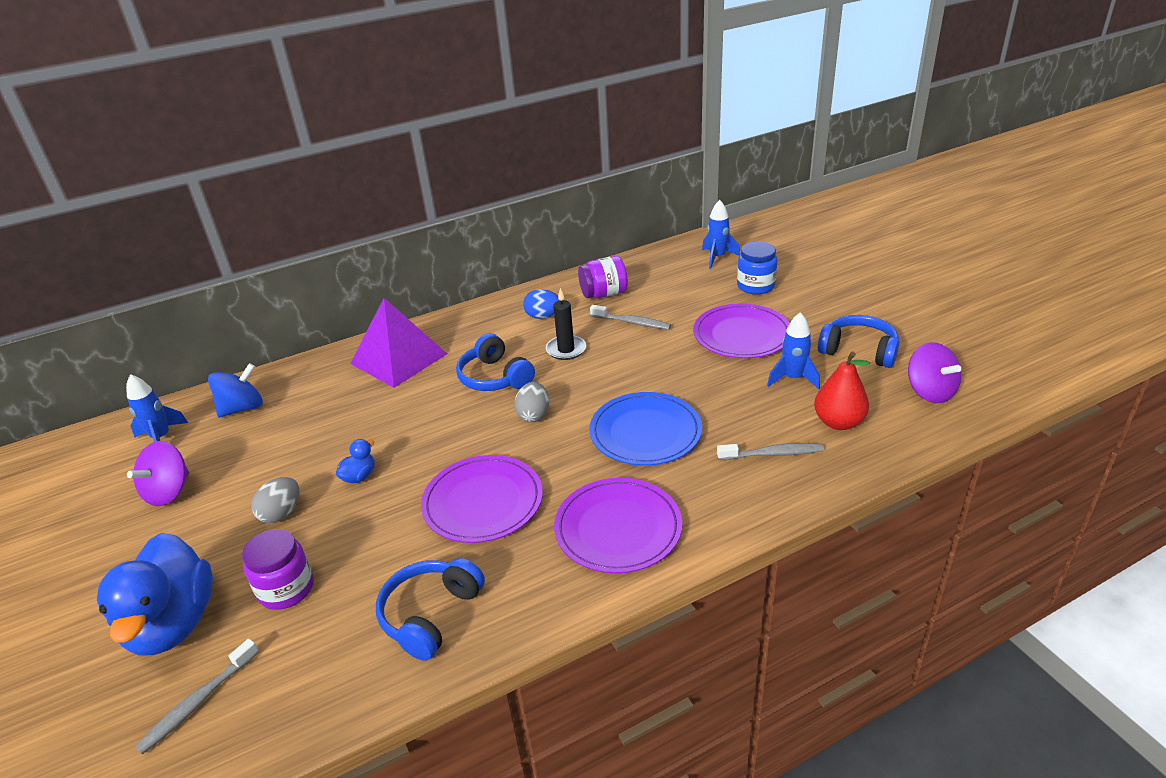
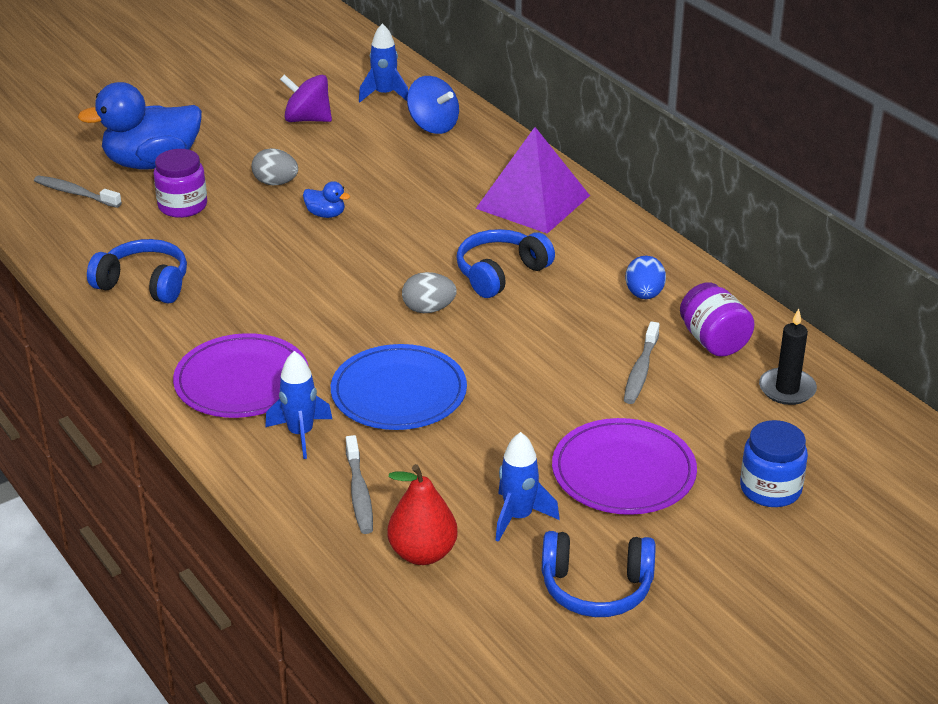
camera: 80 degrees right, 0 degrees up
(483, 502) = (285, 293): purple plate -> none
(566, 350) = (566, 320): black candle -> black candle (787, 389)
(717, 258) = (855, 449): blue rocket -> blue rocket (300, 434)
(859, 351) = (596, 588): blue headphones -> blue headphones turned 75 degrees clockwise
(930, 392) = (497, 651): purple spinning top -> none

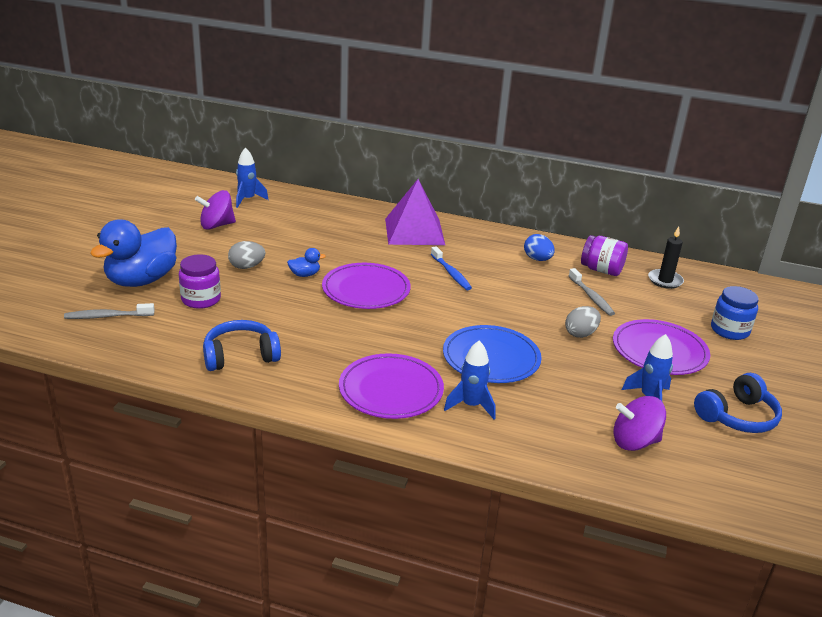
camera: 40 degrees left, 5 degrees down
(359, 493) = (552, 424): grey toothbrush -> none
(370, 257) = (366, 289): none -> purple plate
(422, 553) = (634, 442): red pear -> purple spinning top
(428, 309) = (440, 306): grey egg -> grey egg (580, 334)
(433, 126) = (301, 208): blue spinning top -> none
(500, 273) = (451, 273): blue headphones -> blue toothbrush

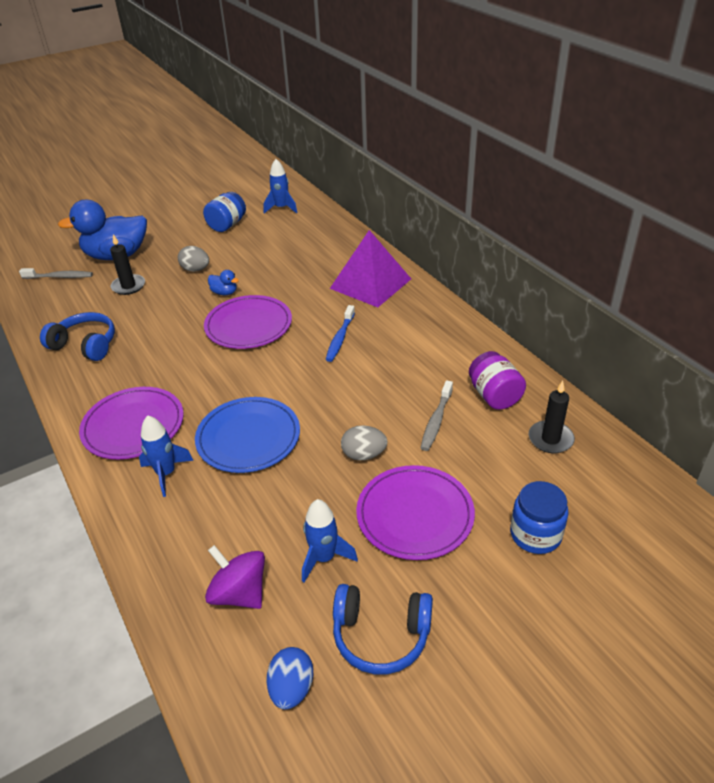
camera: 45 degrees right, 10 degrees up
(107, 316) = (59, 277): grey toothbrush -> grey toothbrush turned 150 degrees clockwise
(201, 299) = (128, 286): purple jar -> black candle
(216, 225) = (227, 225): purple spinning top -> blue jar
(537, 259) = (444, 356): blue egg -> blue egg (291, 688)

